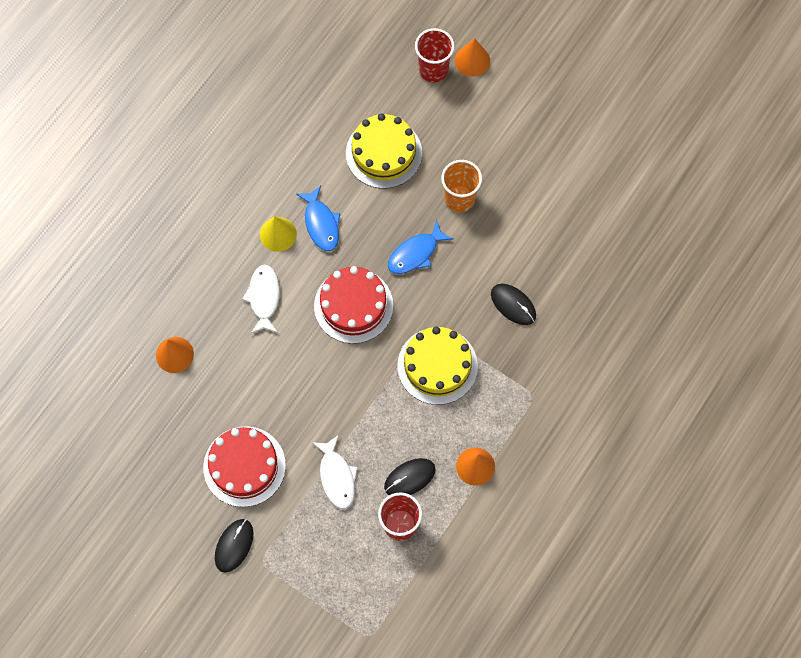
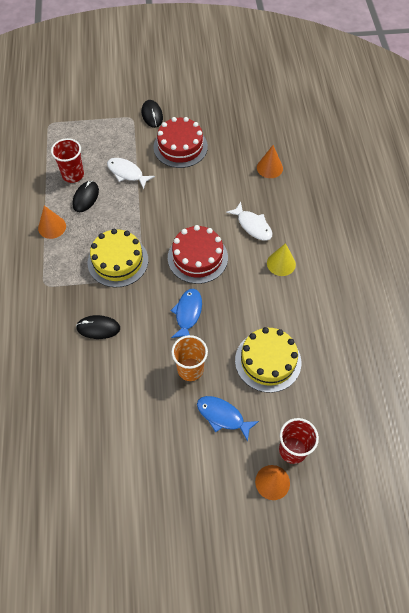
camera: 140 degrees right, 10 degrees down
(321, 224) = (262, 288): blue fish -> blue fish (222, 416)

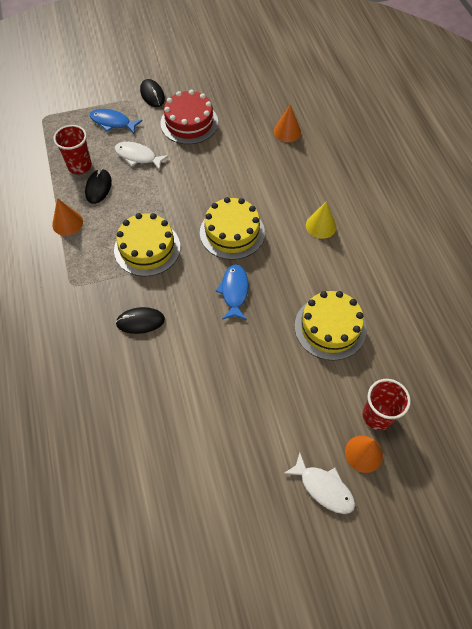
camera: 10 degrees left, 0 degrees up
(190, 369) = (250, 349): orange cup -> none
(197, 257) = (232, 232): red cake -> yellow cake
(222, 416) = (295, 393): blue fish -> blue fish (112, 122)
(253, 226) = (283, 192): white fish -> white fish (323, 488)

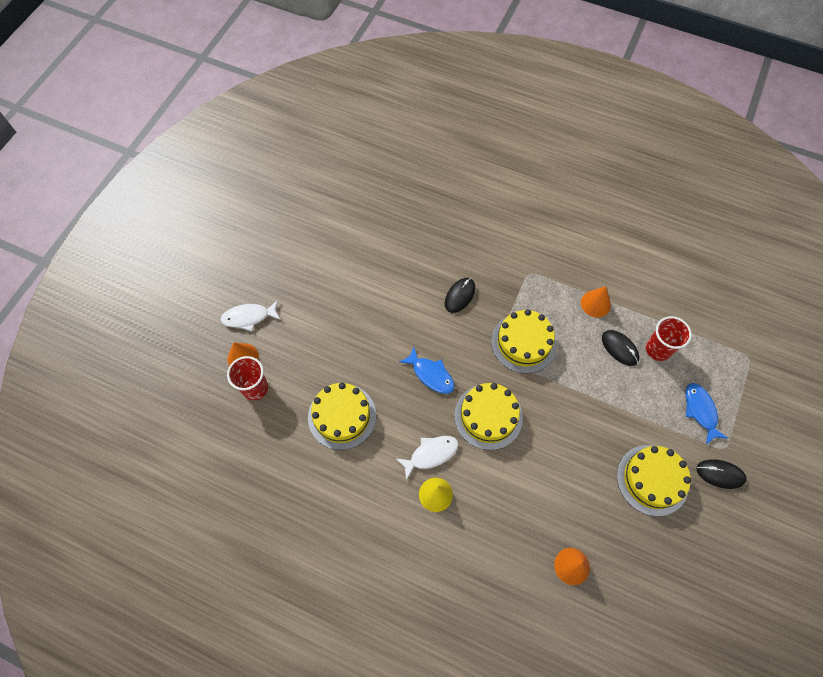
camera: 130 degrees right, 5 degrees up
(112, 122) = (700, 411): blue fish -> blue fish turned 75 degrees counterclockwise
(138, 156) = (636, 403): white fish -> white fish (431, 454)
(189, 123) = (652, 480): red cake -> yellow cake

